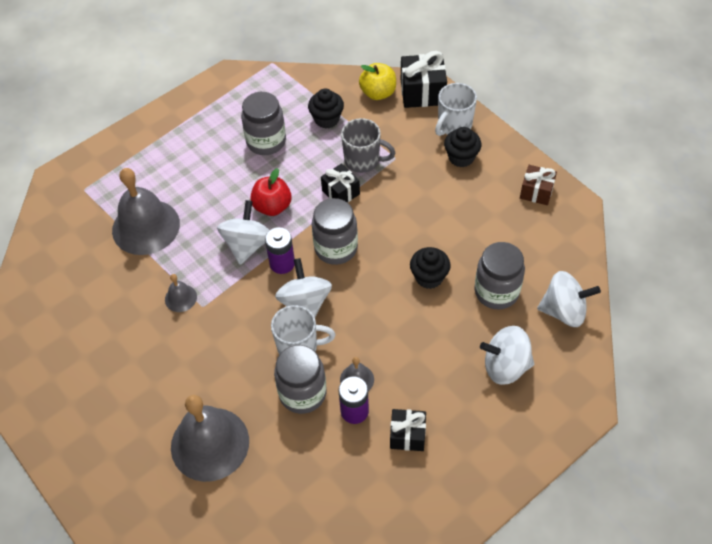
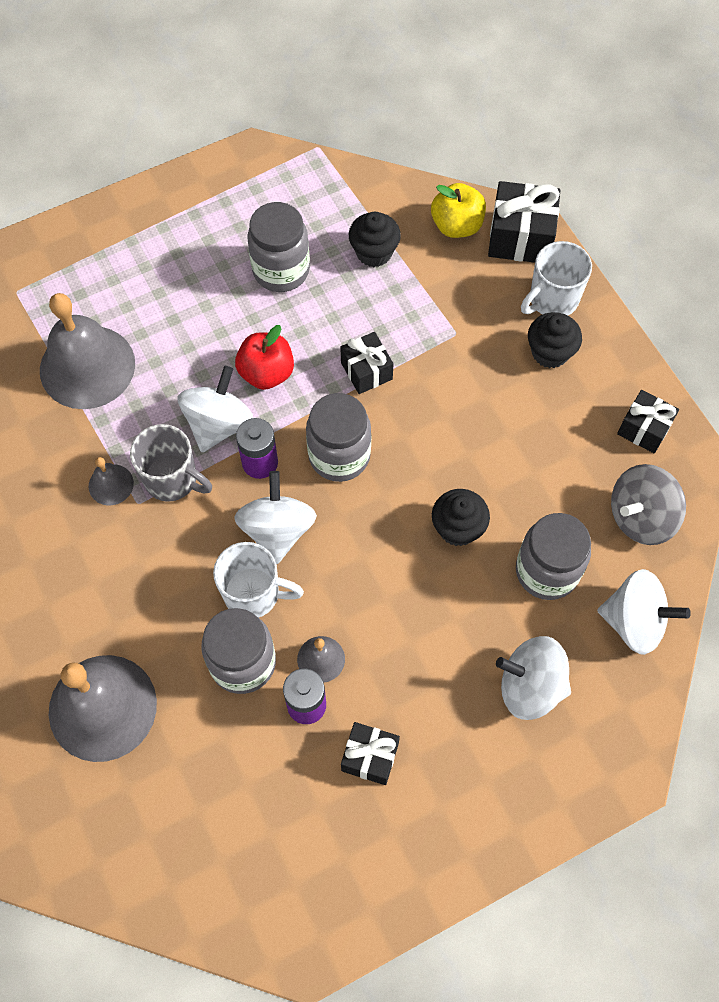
camera: 10 degrees right, 10 degrees up
(363, 161) = (410, 328): grey mug -> grey mug (172, 479)
(536, 192) = (644, 429): brown gift -> black gift
(549, 245) = (641, 517): none -> grey spinning top

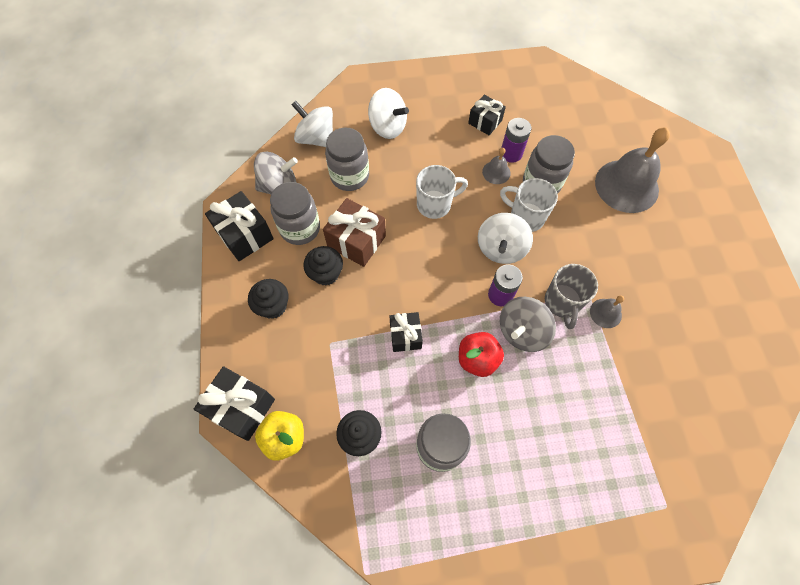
camera: 160 degrees left, 0 degrees up
(87, 366) = (612, 411): grey bell -> none
(172, 479) = (562, 303): grey mug -> grey mug turned 135 degrees counterclockwise
(218, 424) = (522, 331): white spinning top -> grey spinning top
(339, 455) = (446, 282): grey jar -> grey jar (300, 228)
(458, 528) = (389, 215): black cupcake -> black cupcake (326, 273)
(486, 472) = (356, 241): none -> brown gift
(552, 300) = (248, 345): white mug -> white mug (435, 204)
(644, 429) = (245, 235): black gift -> black gift, size x1.56

